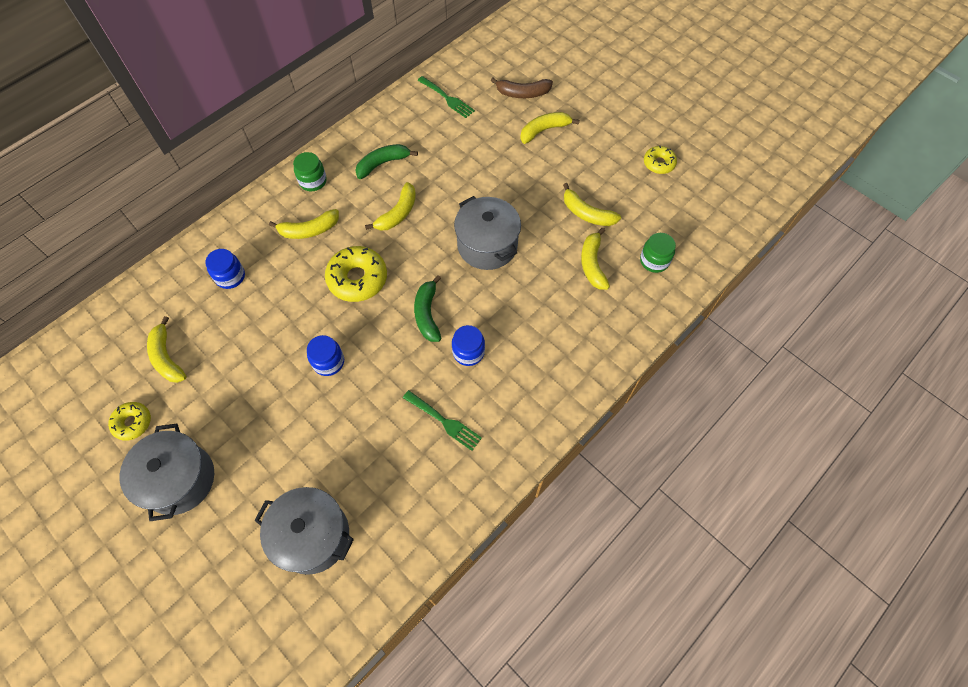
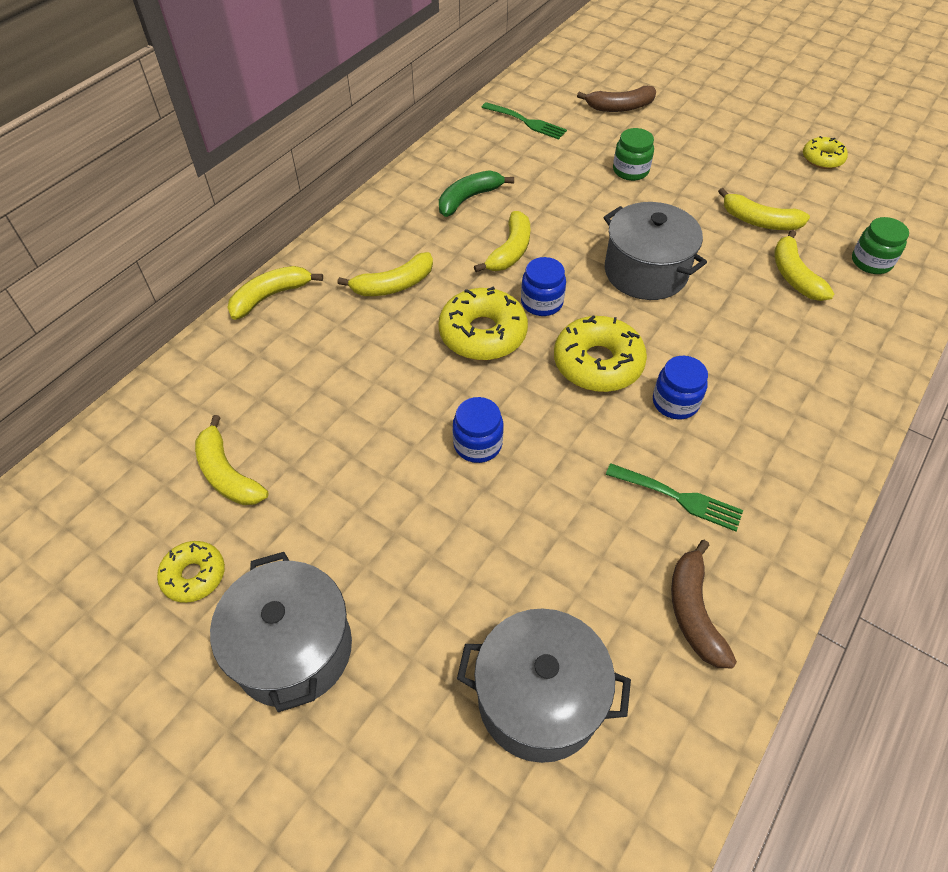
camera: 10 degrees left, 10 degrees down
(230, 276) = (296, 355): blue jar -> blue jar (541, 302)
(313, 181) = (380, 229): green jar -> green jar (630, 171)
(424, 499) = (693, 611): none -> brown banana
(427, 314) = (597, 363): green banana -> yellow donut
(544, 130) = (663, 141): yellow banana -> yellow banana (270, 296)

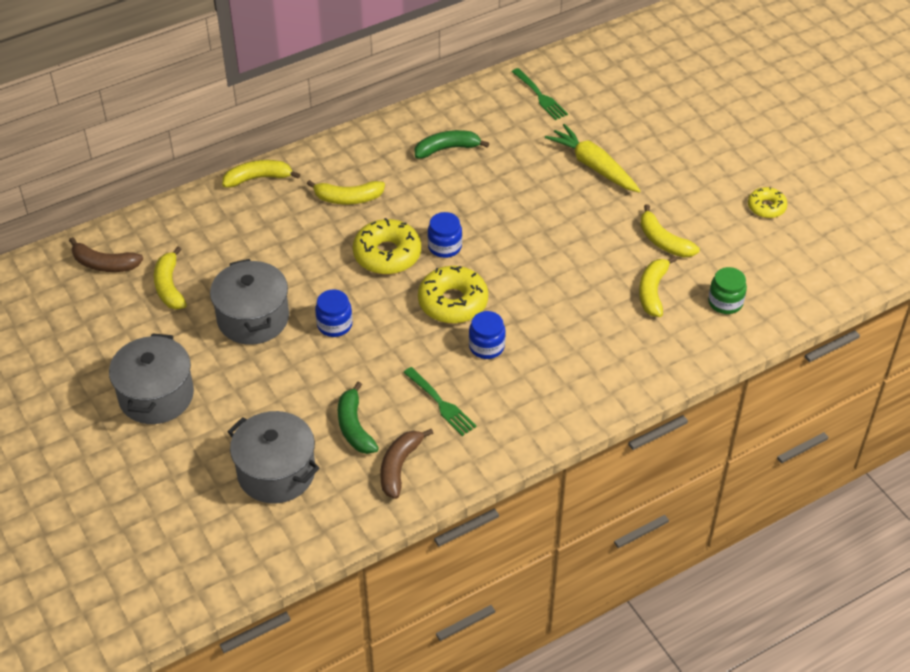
camera: 25 degrees right, 5 degrees down
(194, 575) = (121, 337): yellow donut -> none
(510, 251) = (449, 201): yellow banana -> none
(596, 577) = (354, 427): none -> green banana
(620, 107) = (630, 106): brown banana -> brown banana (104, 264)
(630, 171) = (593, 166): green jar -> yellow carrot
(646, 272) = (539, 250): grey pot -> grey pot (253, 318)

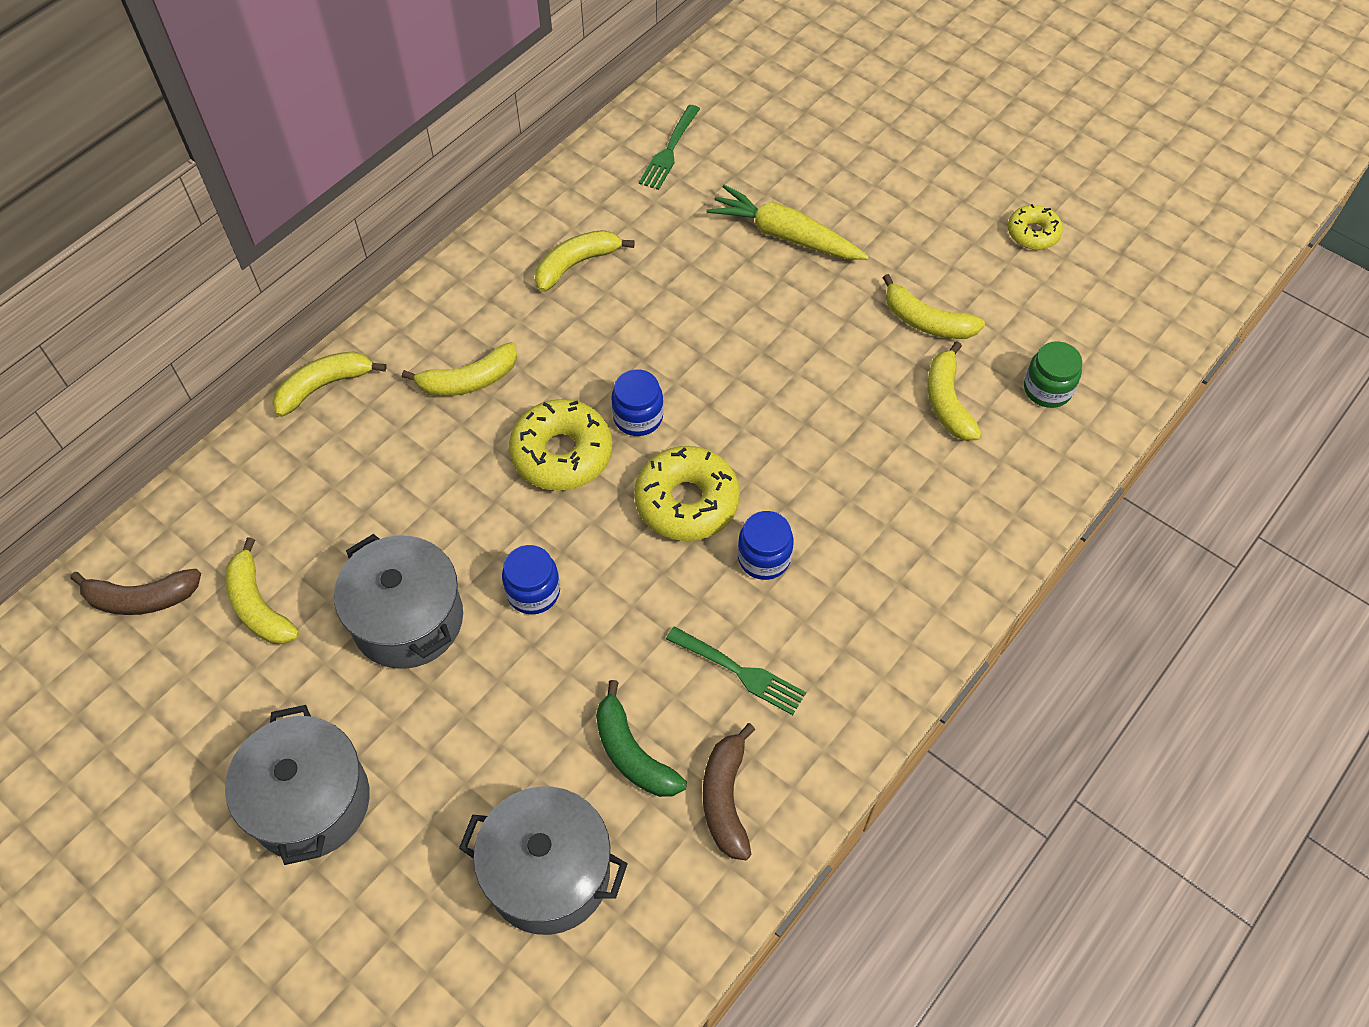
camera: 20 degrees left, 10 degrees up
(447, 149) = (576, 264): green banana -> yellow banana
(540, 96) = (669, 151): green fork -> green fork turned 75 degrees clockwise

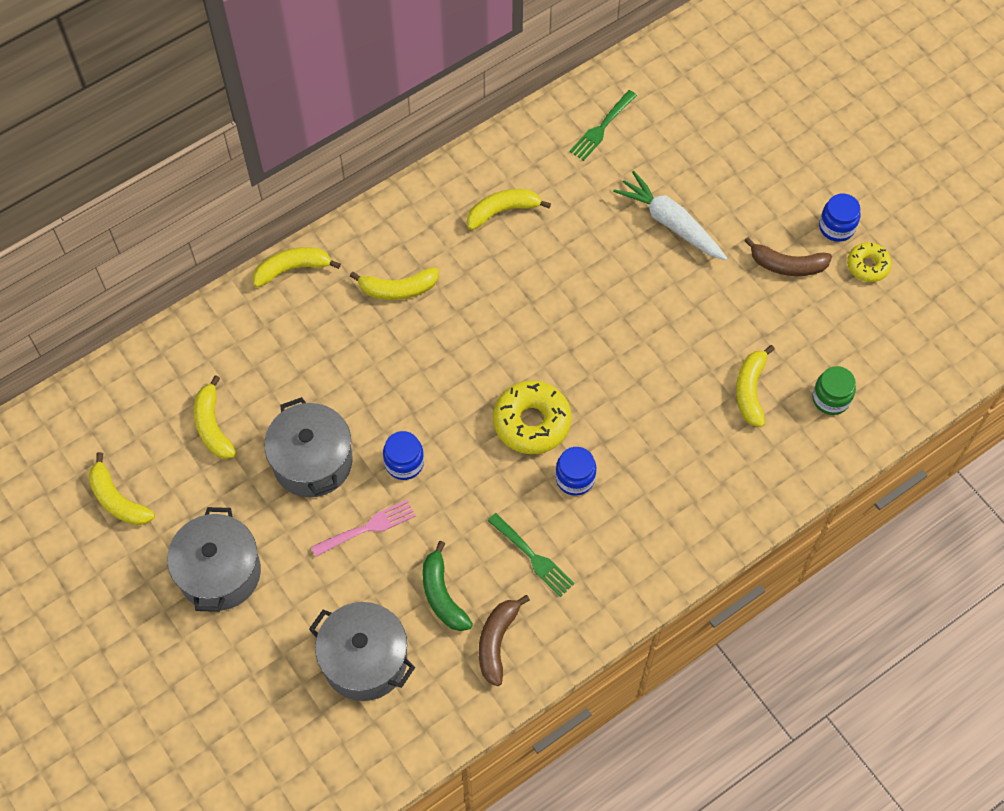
camera: 15 degrees right, 5 degrees up
(142, 599) = (135, 401): brown banana -> brown banana (787, 265)
(505, 688) = (368, 527): none -> pink fork
(562, 454) = (451, 363): yellow donut -> none
(638, 417) = (514, 348): blue jar -> blue jar (836, 227)
(785, 235) = (670, 223): yellow carrot -> white carrot
(926, 321) = (757, 321): yellow banana -> yellow banana (118, 500)

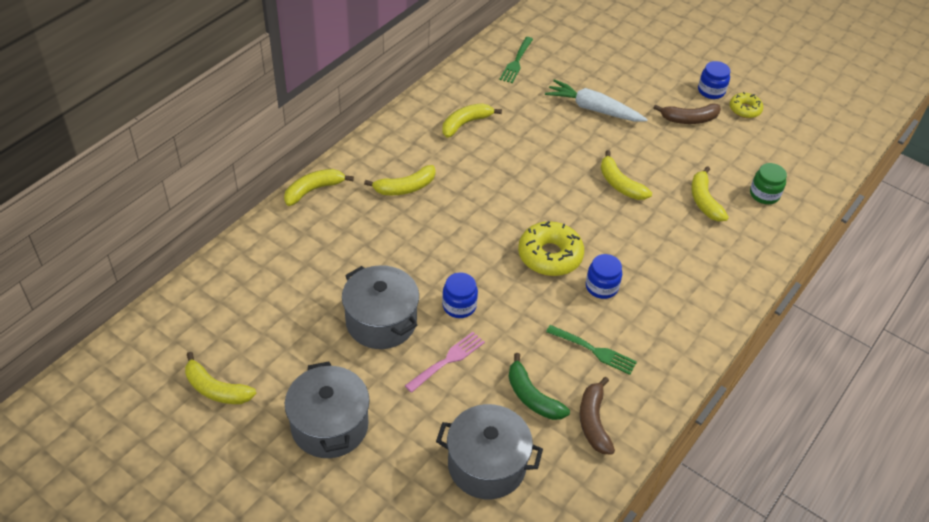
camera: 20 degrees left, 15 degrees down
(213, 426) = (284, 314): yellow banana -> yellow banana (620, 184)

